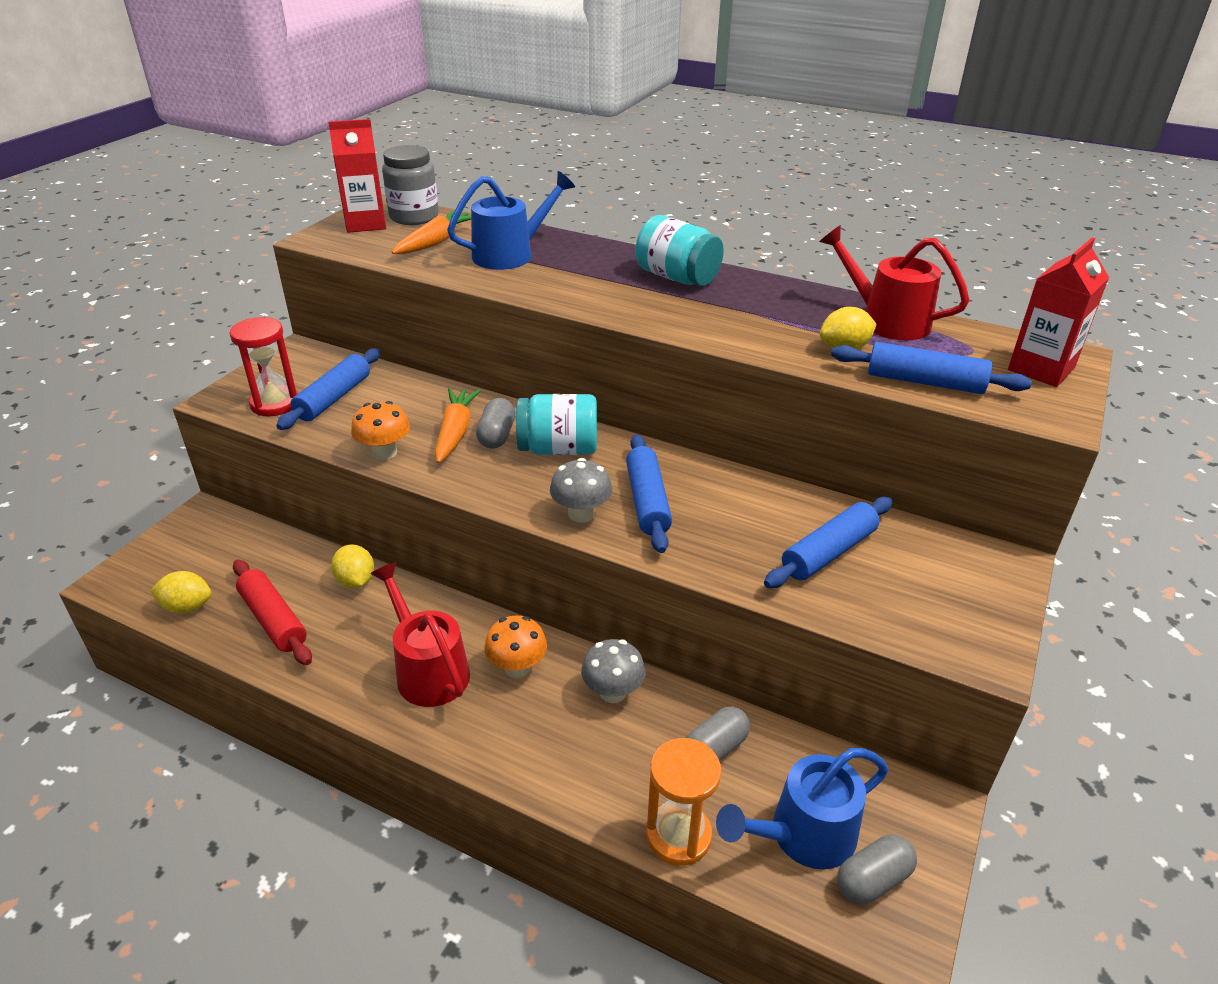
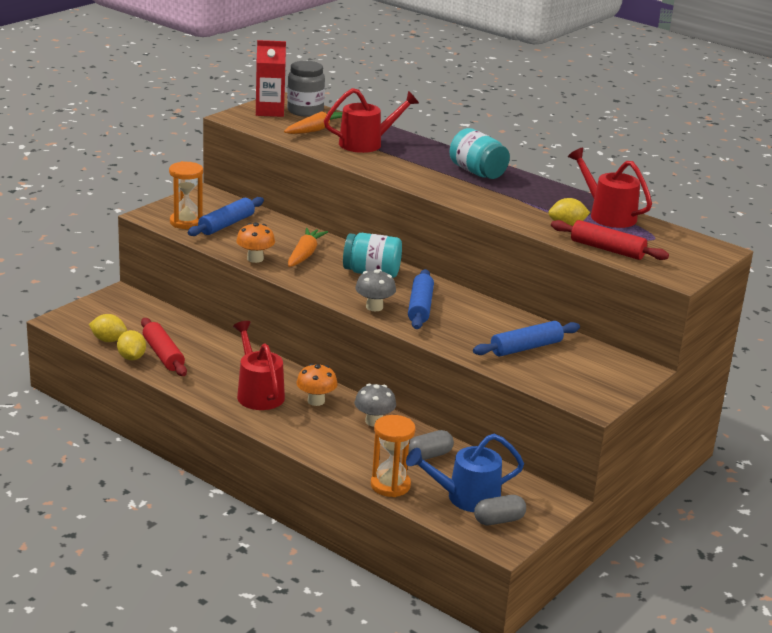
camera: 10 degrees right, 10 degrees down
(275, 404) = (186, 222): red hourglass -> orange hourglass
(356, 581) = (220, 344): yellow lemon -> yellow lemon (131, 357)
(497, 435) = (332, 260): grey capsule -> none
(511, 254) = (366, 143): blue watering can -> red watering can
(924, 382) = (607, 249): blue rolling pin -> red rolling pin
(1041, 369) = (691, 253): red carton -> none

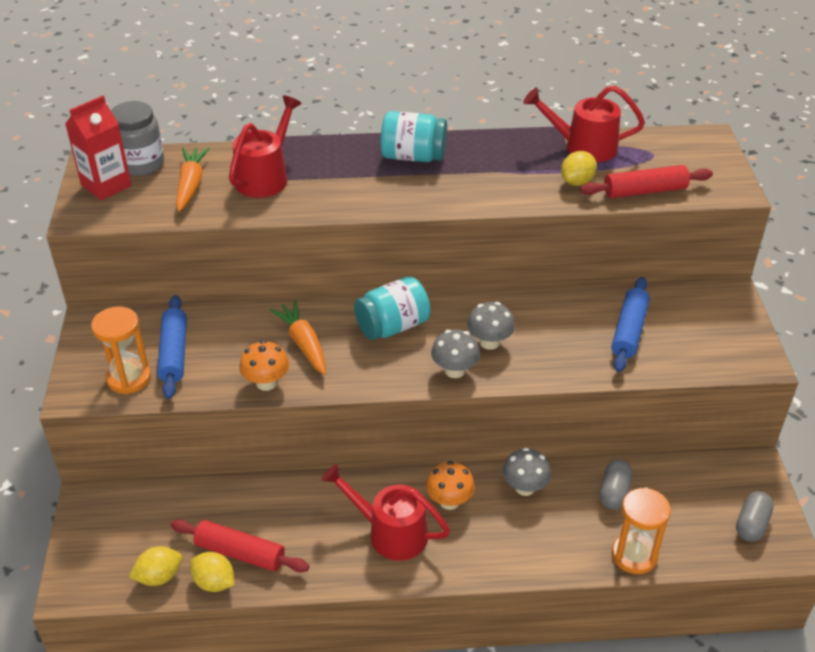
camera: 40 degrees left, 15 degrees up
(420, 307) = (489, 342): blue rolling pin -> grey mushroom
(465, 498) = (699, 519): blue watering can -> none

